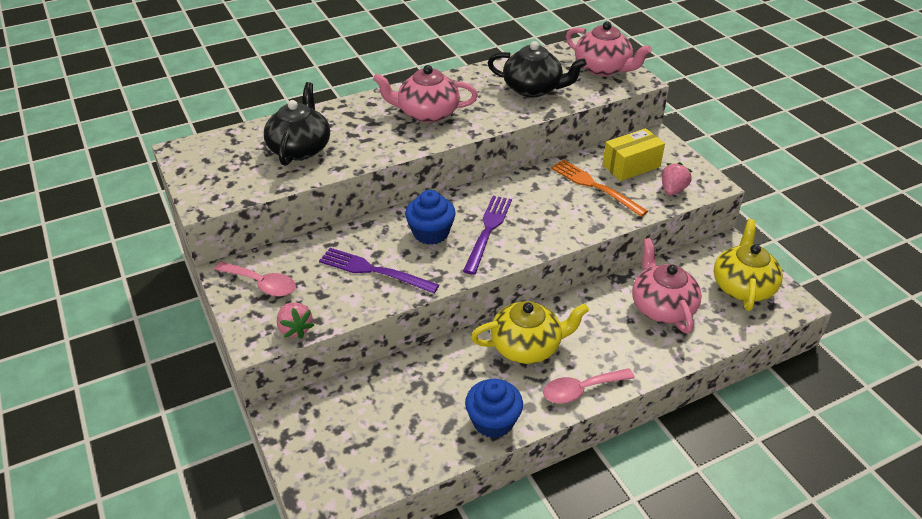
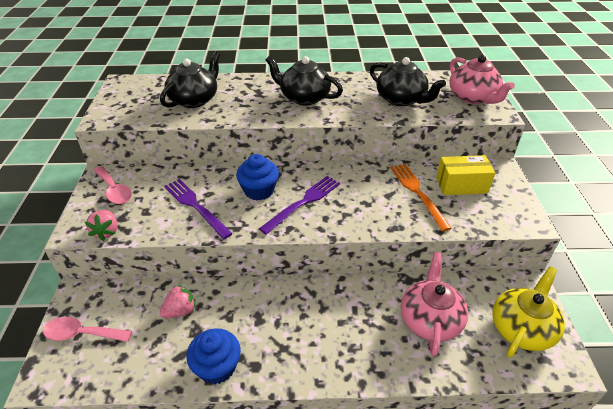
camera: 25 degrees right, 0 degrees up
(427, 113) = (304, 97): pink teapot -> black teapot
(527, 346) = (290, 310): yellow teapot -> none
(581, 390) = (308, 369): pink spoon -> pink spoon (82, 334)
(672, 190) = (487, 216): pink strawberry -> pink strawberry (180, 311)

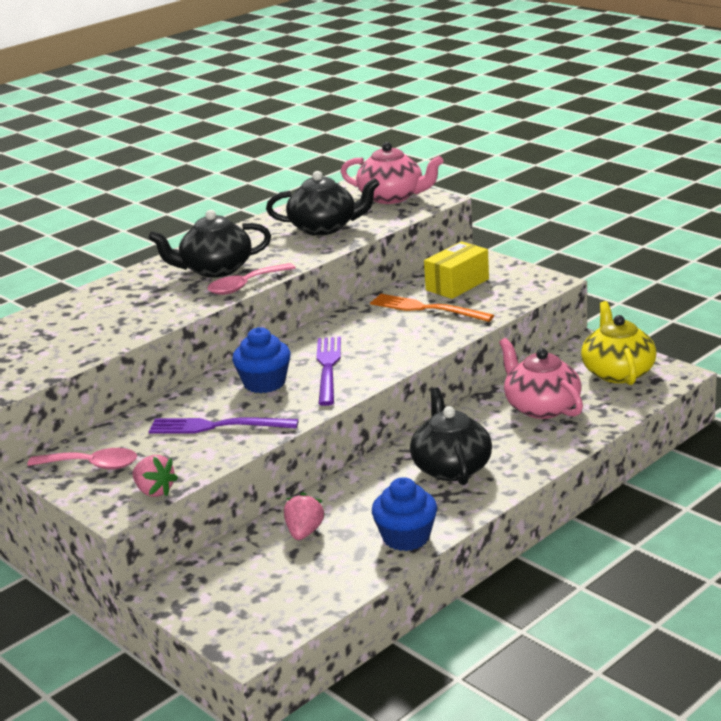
camera: 40 degrees left, 15 degrees down
(82, 334) = (228, 604): pink spoon -> pink spoon (245, 285)
(194, 99) = (85, 325): black teapot -> black teapot (451, 467)

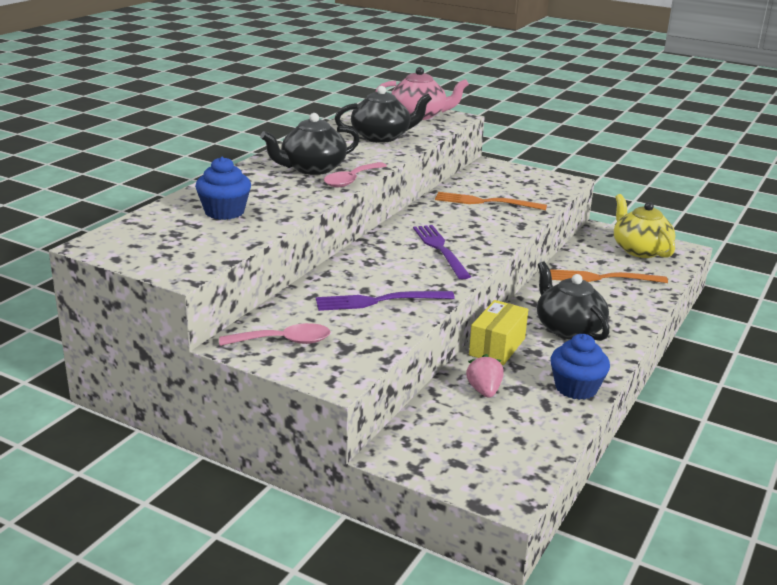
camera: 20 degrees left, 0 degrees up
(154, 491) = (363, 360): pink strawberry -> none
(264, 383) = (393, 264): blue cupcake -> blue cupcake (224, 212)
(457, 284) = (495, 184): yellow box -> yellow box (497, 346)
(541, 407) = (602, 278): pink teapot -> orange fork

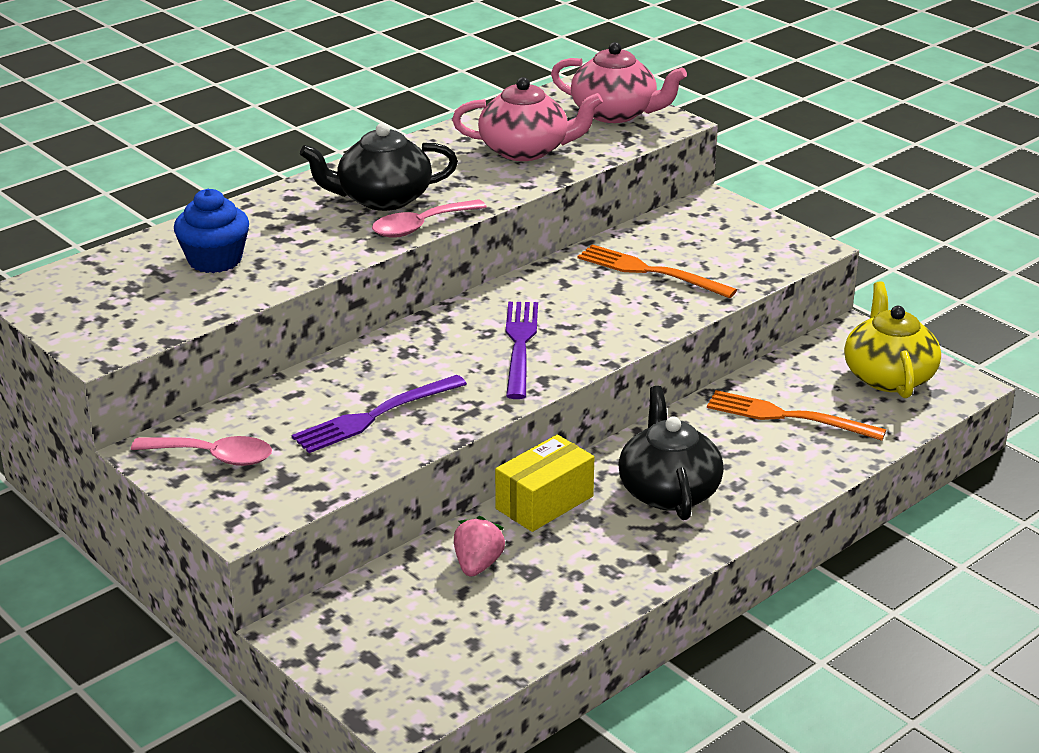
camera: 20 degrees right, 5 degrees up
(379, 301) = (375, 416): purple fork -> purple fork turned 45 degrees counterclockwise
(382, 137) = (525, 150): black teapot -> pink teapot
(576, 388) = (607, 584): blue cupcake -> none

